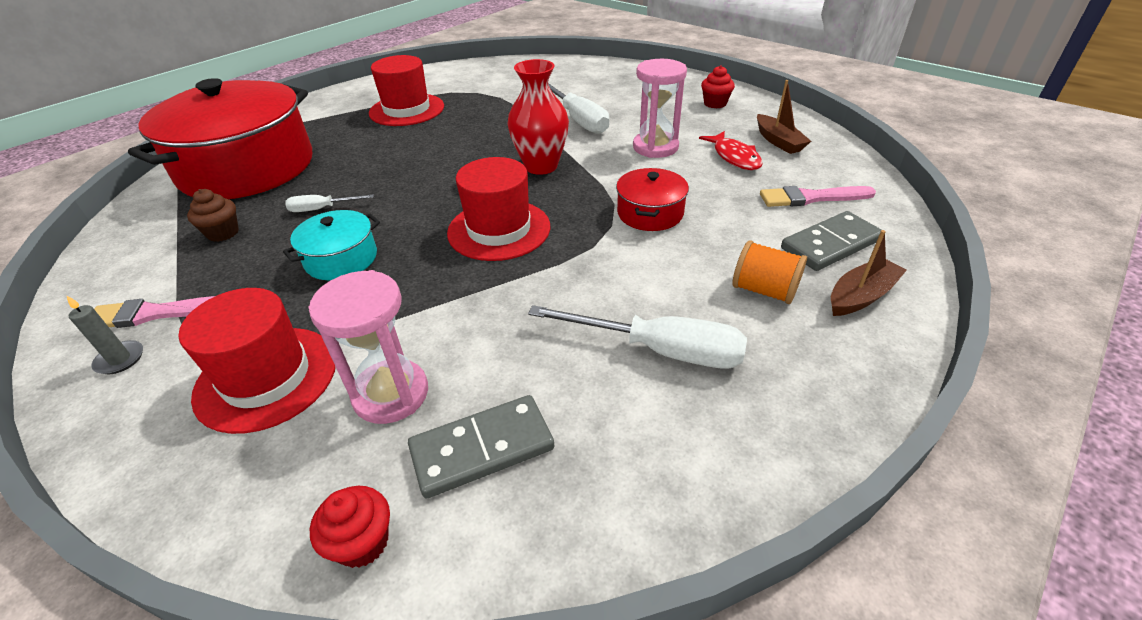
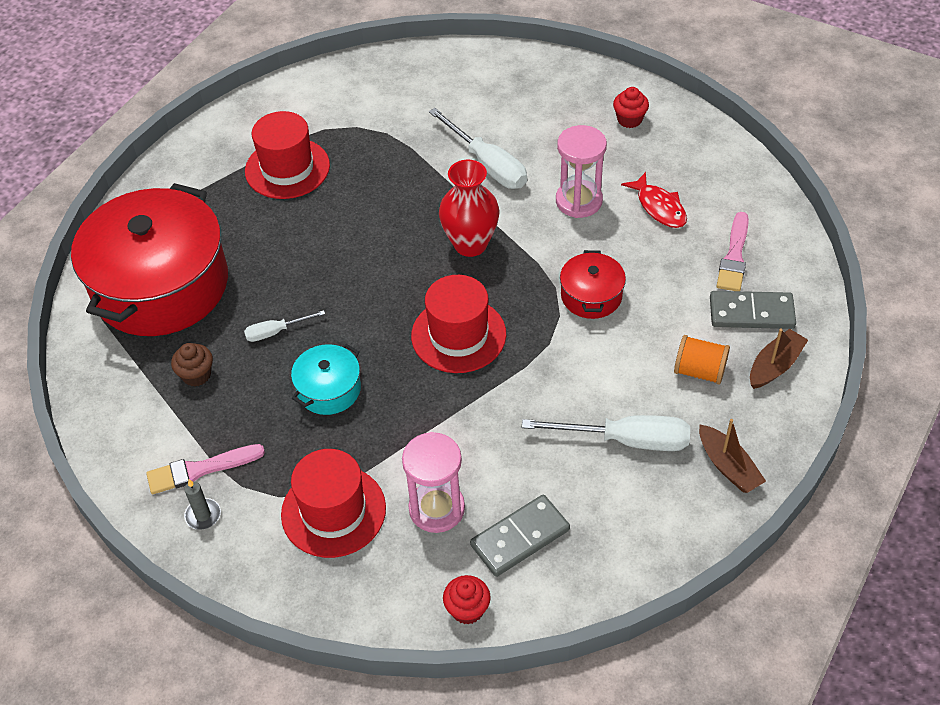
camera: 10 degrees left, 10 degrees up
(778, 141) = (700, 177): brown boat -> brown boat (728, 466)
(811, 198) = (734, 256): pink brush -> pink brush turned 60 degrees counterclockwise
(830, 244) = (751, 313): grey domino -> grey domino turned 45 degrees clockwise

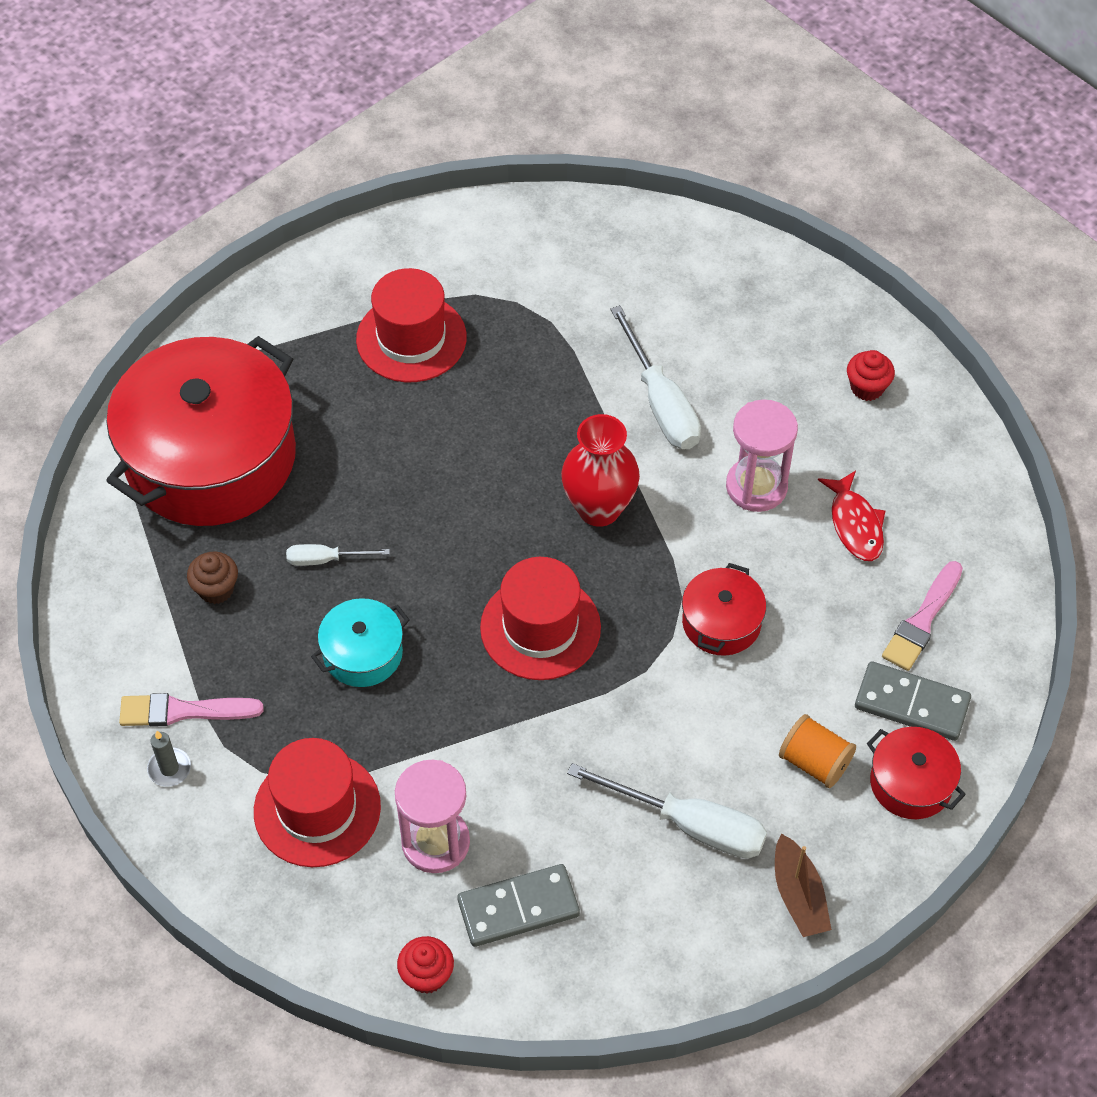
camera: 15 degrees right, 5 degrees up
(775, 366) = (911, 783): brown boat -> red pot

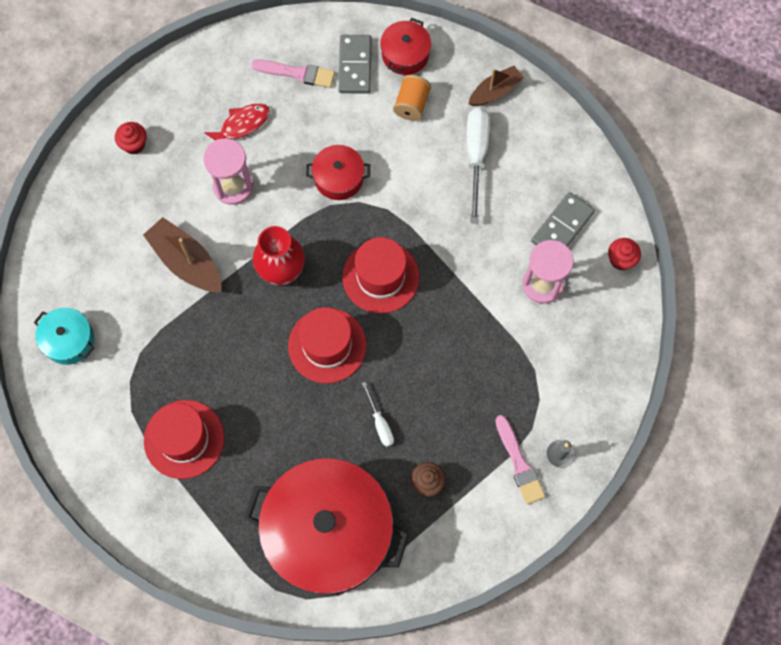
camera: 110 degrees left, 15 degrees up
(317, 809) = (549, 357): red hat -> red hat (327, 345)
(363, 653) = (438, 373): turquoise pot -> turquoise pot (69, 340)
(518, 908) = (562, 227): grey domino -> grey domino turned 75 degrees clockwise
(660, 403) = (186, 262): white screwdriver -> brown boat

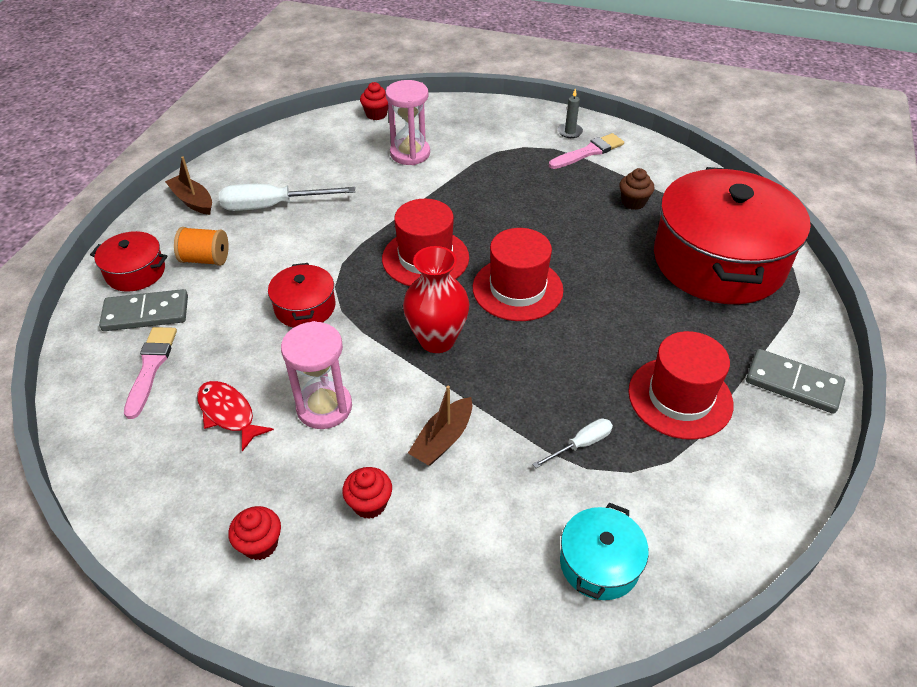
camera: 100 degrees left, 25 degrees down
(146, 209) = (369, 504): none -> red cupcake
(186, 262) = (443, 439): brown boat -> brown boat, size x0.66
(380, 423) = (588, 239): white screwdriver -> white screwdriver (581, 444)
(562, 227) = (348, 147): grey domino -> grey domino (793, 383)

